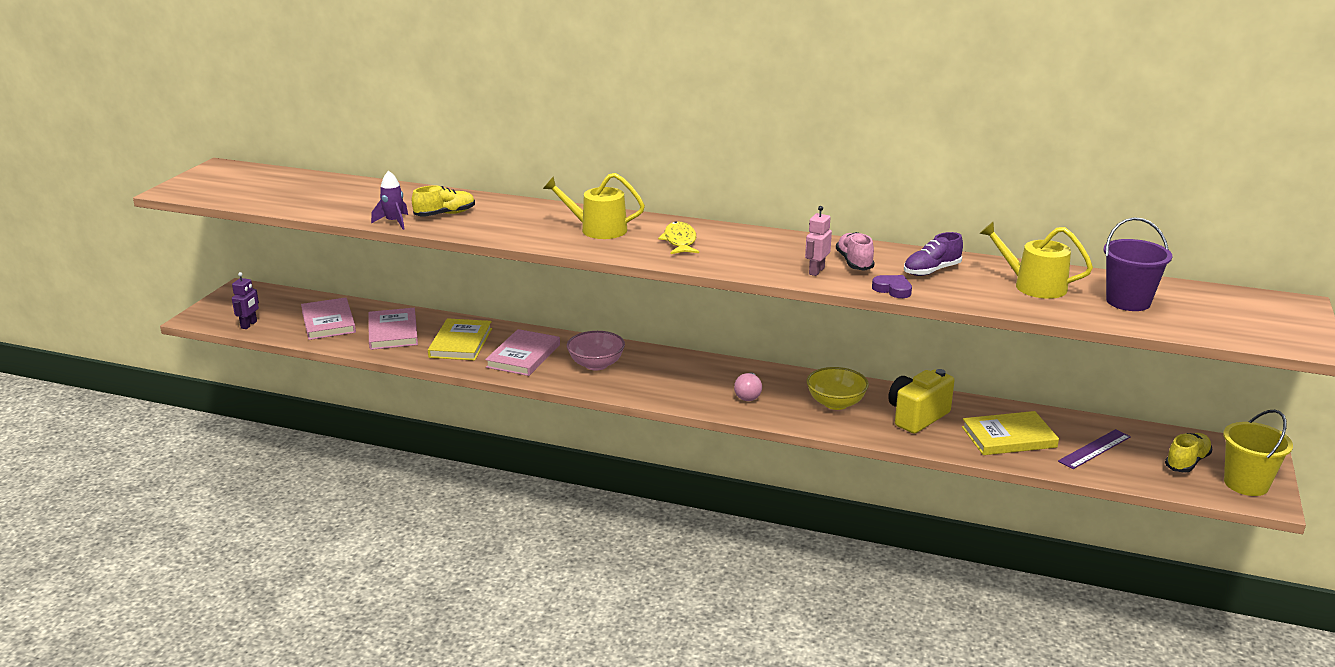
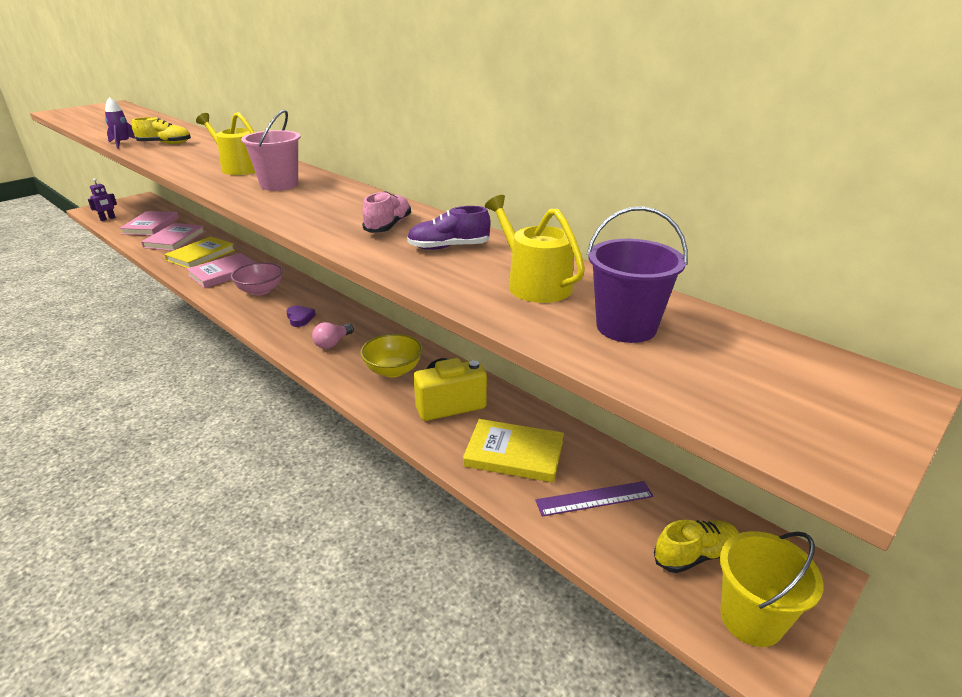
camera: 25 degrees right, 5 degrees up
(680, 241) = (279, 185): yellow fish -> pink bucket
(816, 271) = (339, 227): pink robot -> none
(893, 289) = (376, 257): purple heart -> purple heart (300, 318)

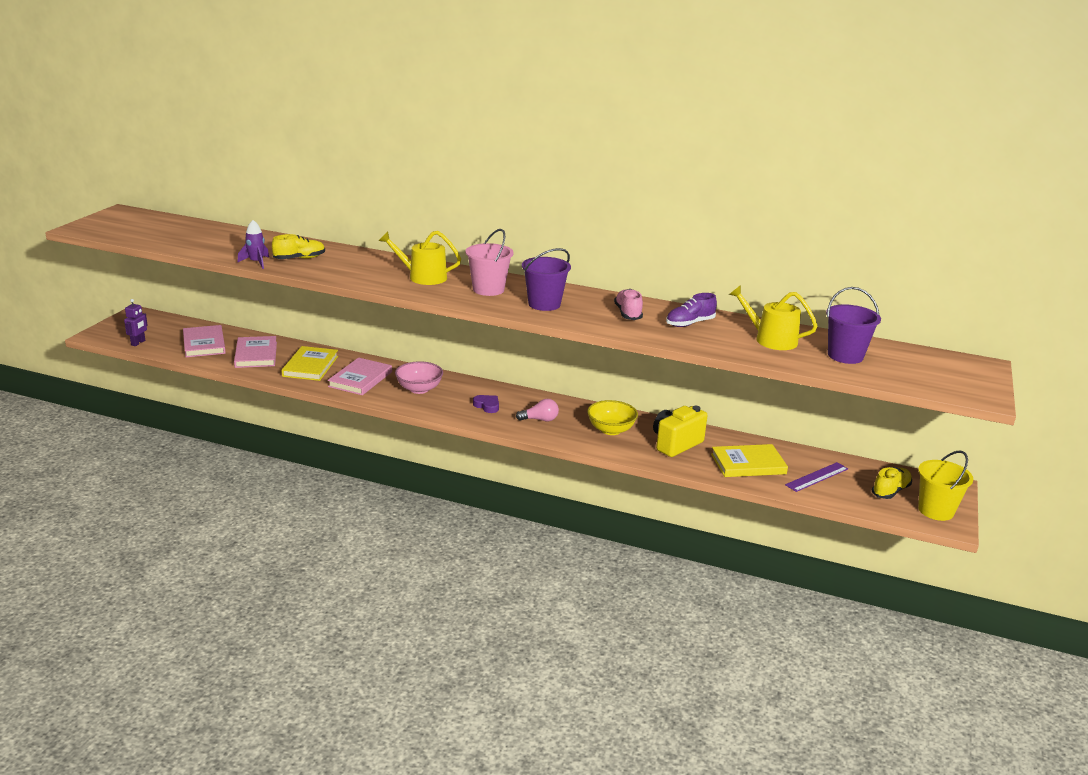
camera: 25 degrees left, 5 degrees down
(310, 205) = (544, 304): none -> purple bucket
(332, 343) = (540, 420): pink light bulb -> pink light bulb turned 105 degrees counterclockwise

